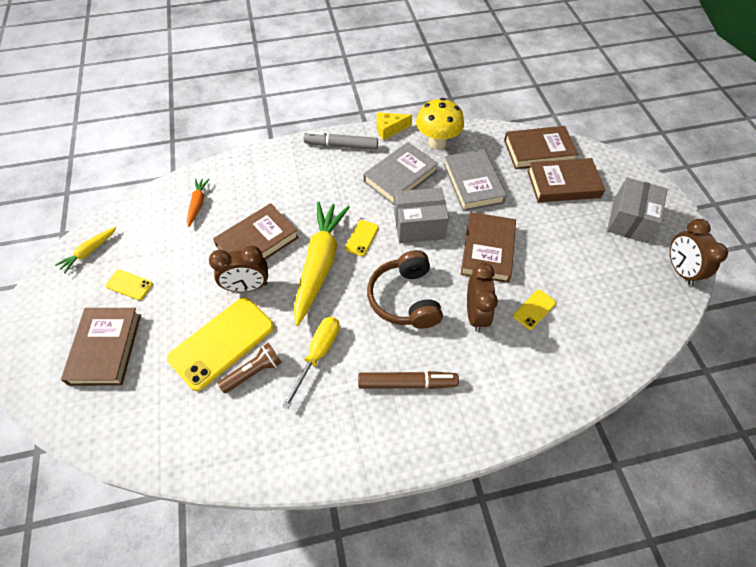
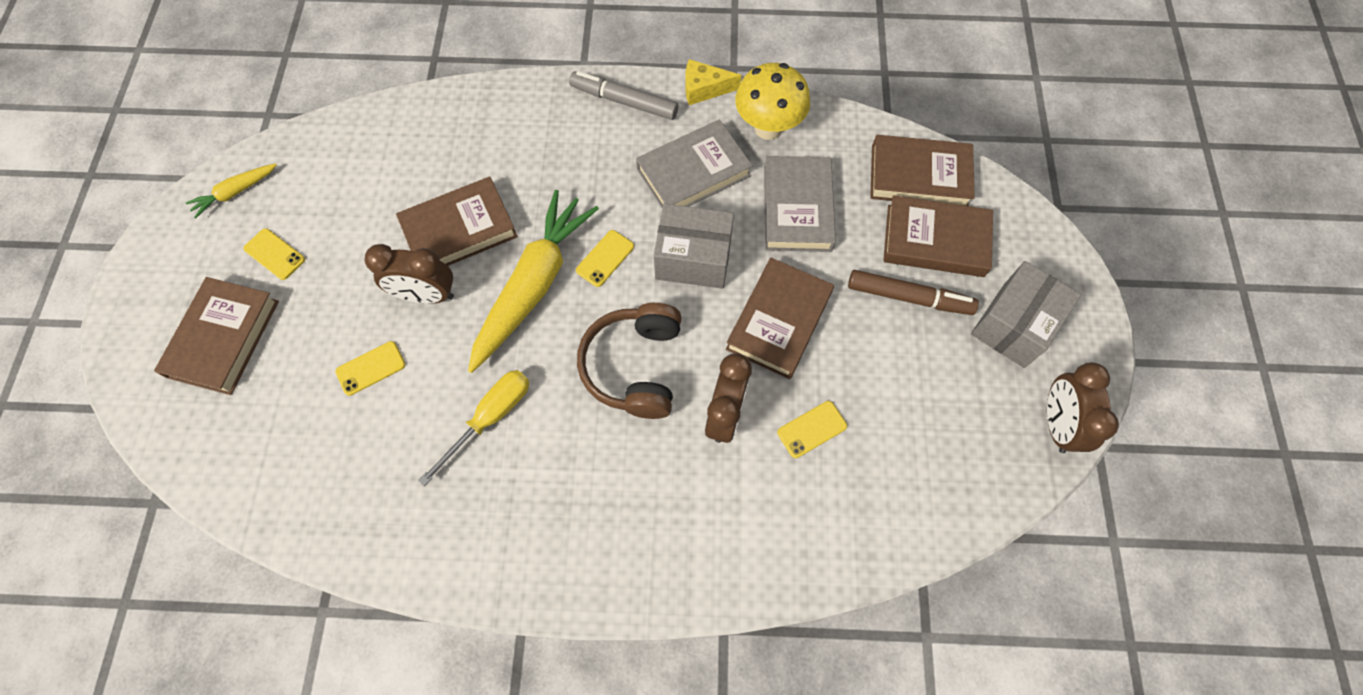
camera: 15 degrees right, 10 degrees up
(198, 204) = (395, 152): orange carrot -> none
(222, 342) = (371, 368): yellow phone -> yellow phone, size x0.46
(254, 372) = (400, 421): brown flashlight -> none
(407, 383) = (595, 490): brown marker -> brown marker (909, 297)

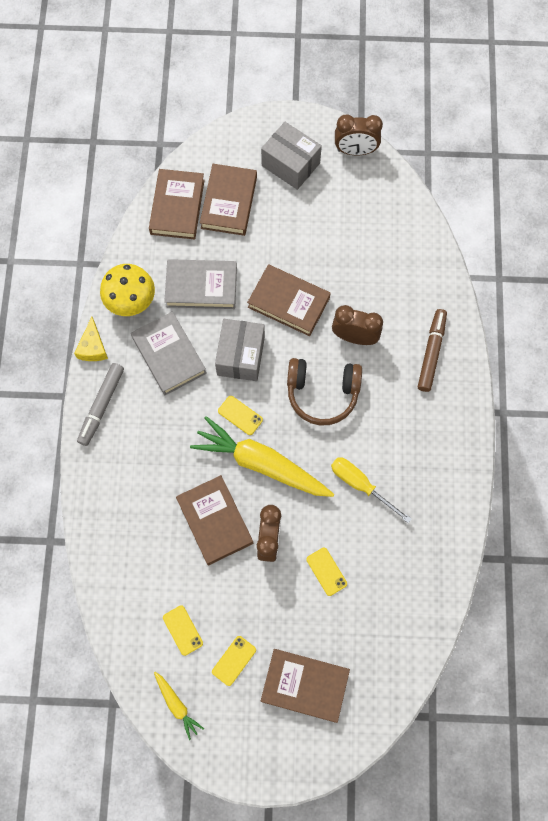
camera: 90 degrees left, 5 degrees up
(812, 429) = (362, 286): yellow phone -> yellow phone (182, 630)
(909, 297) = (271, 222): brown marker -> brown marker (431, 352)

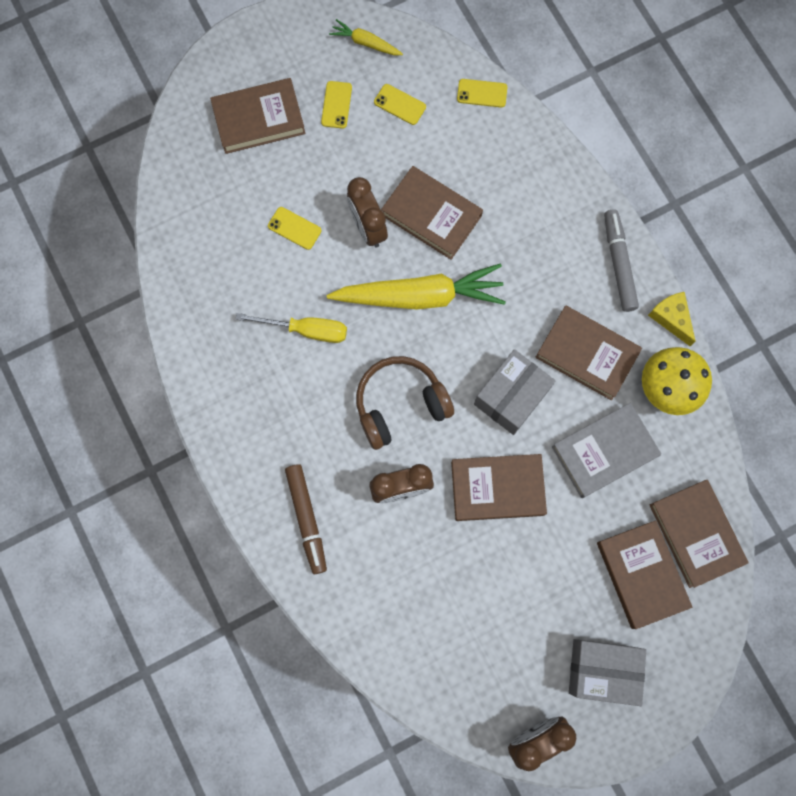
camera: 150 degrees right, 5 degrees up
(169, 355) = (587, 354): grey book -> brown book
(240, 415) = (472, 333): yellow phone -> yellow phone (482, 93)
(241, 356) = (511, 397): grey box -> grey box turned 60 degrees clockwise

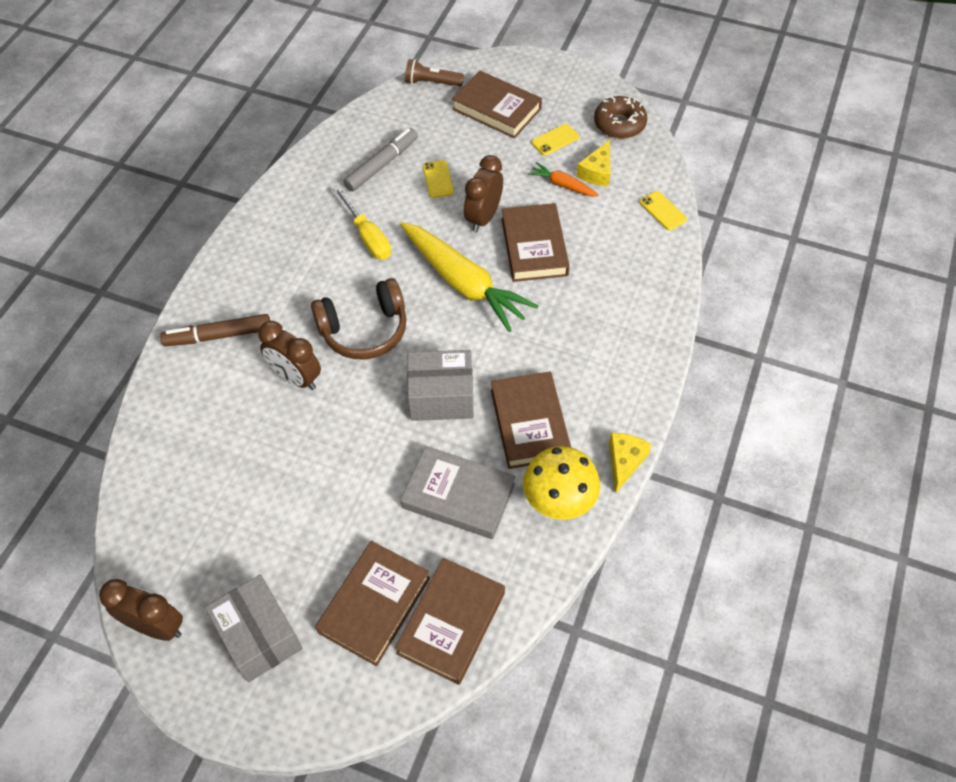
camera: 50 degrees right, 20 degrees down
(177, 143) = (432, 82): none -> brown flashlight
(307, 519) = (218, 336): brown marker -> brown marker turned 45 degrees clockwise
(365, 43) = (619, 124): yellow carrot -> brown donut
(389, 141) = (563, 185): none -> orange carrot
(400, 104) = (597, 172): yellow phone -> yellow cheese
(400, 404) = (364, 330): brown headphones -> brown headphones turned 135 degrees clockwise
(497, 488) = (355, 441): brown book -> none
(618, 263) = (629, 390): grey marker -> grey marker (382, 165)

